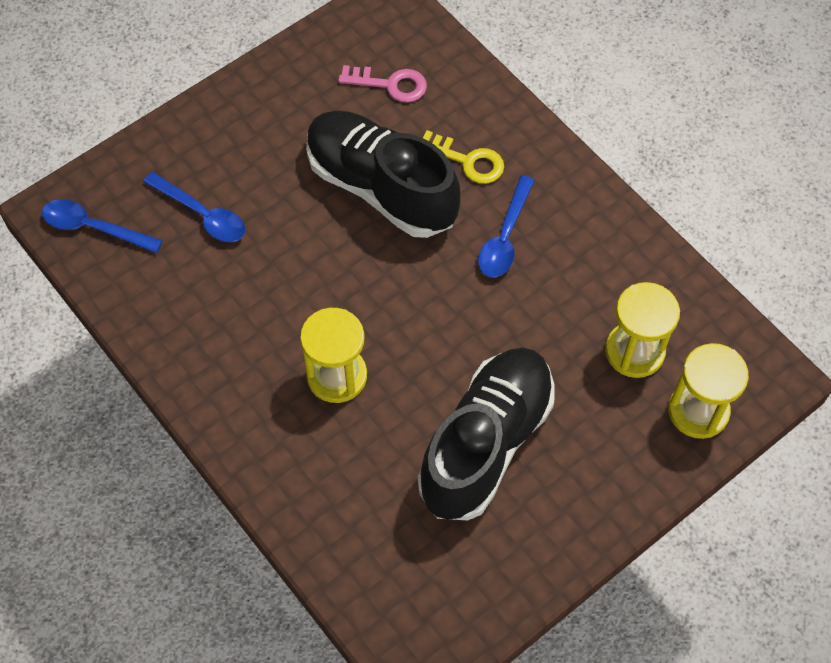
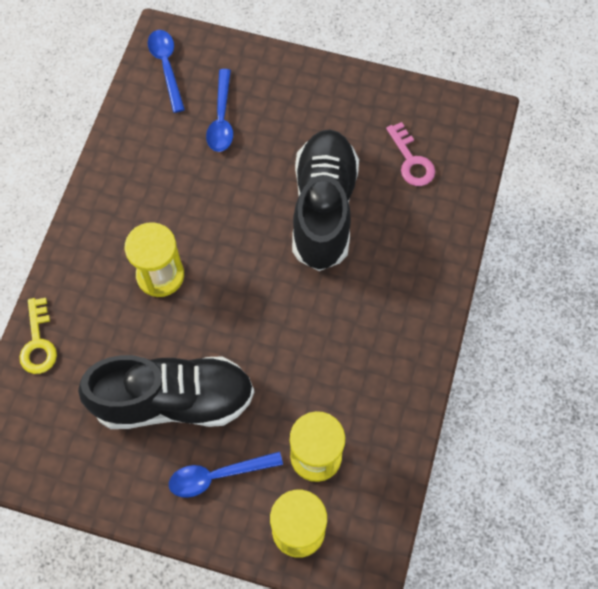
camera: 55 degrees right, 5 degrees up
(467, 161) = (388, 248): yellow key -> yellow key (38, 342)
(505, 237) = (344, 311): blue spoon -> blue spoon (217, 475)

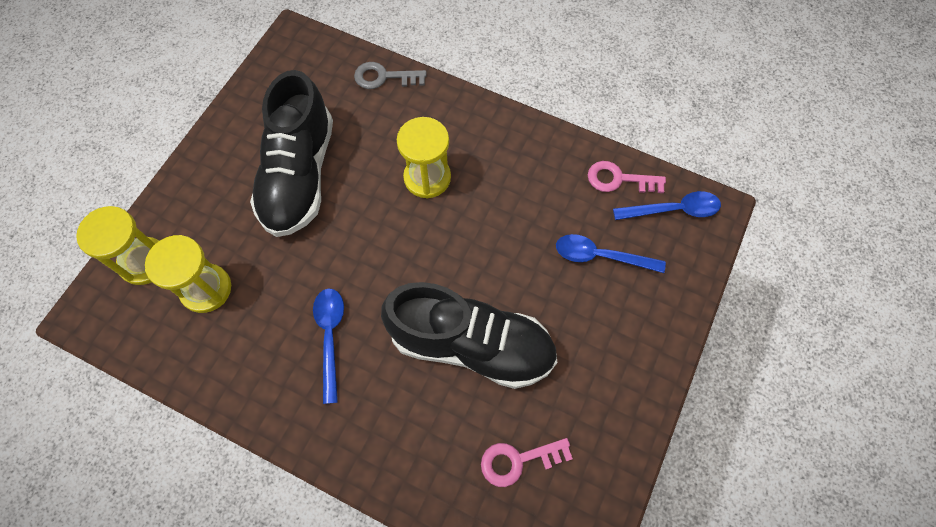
camera: 100 degrees right, 0 degrees up
(38, 342) = (384, 77): yellow key -> grey key
(140, 110) = (619, 179): none -> pink key
(217, 475) = (218, 202): blue spoon -> blue spoon (330, 337)

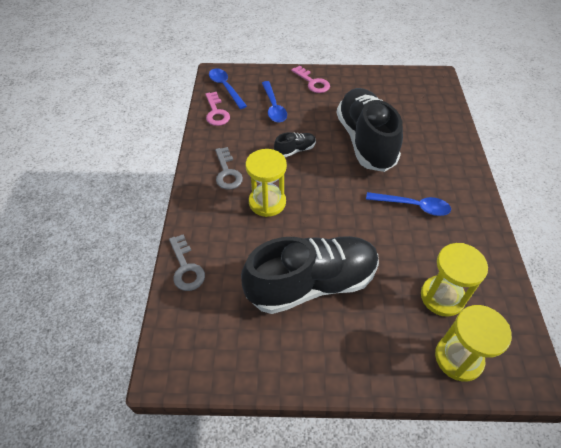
camera: 115 degrees left, 15 degrees down
(330, 337) = (413, 206): blue spoon -> blue spoon turned 135 degrees counterclockwise
(496, 154) = (227, 172): none -> grey key
(497, 244) = (295, 150): none -> black shoe
(518, 460) = (408, 106): pink key -> pink key (312, 82)

